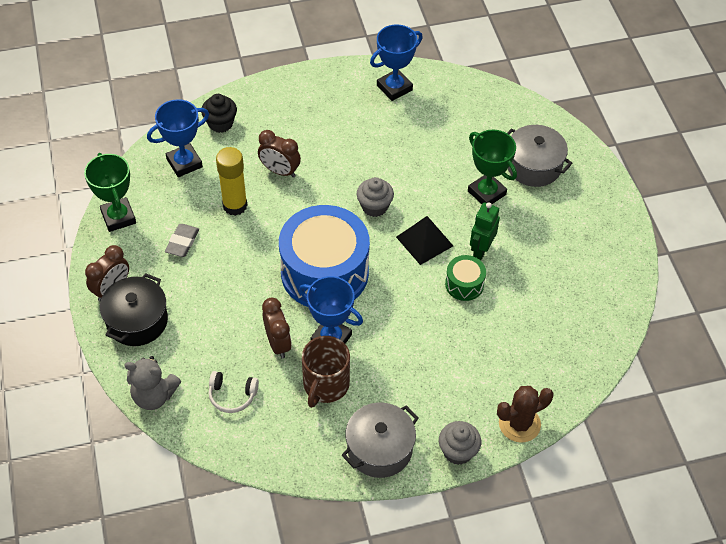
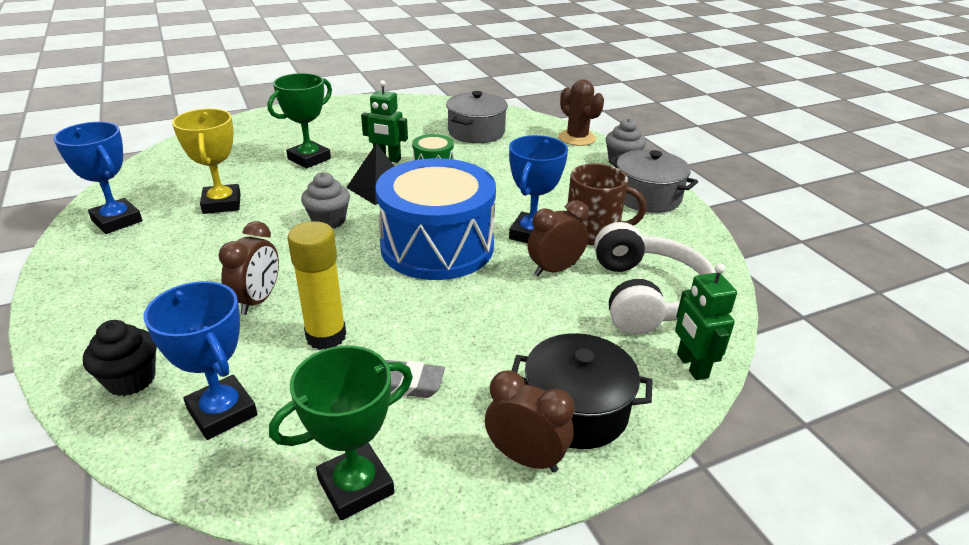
camera: 100 degrees left, 20 degrees down
(154, 396) = (691, 366): grey teddy bear -> green robot
(232, 395) = (647, 295): white headphones -> white headphones, size x2.03
(411, 141) = (222, 204): none -> yellow trophy
(533, 166) = (273, 138): grey pot -> grey pot (476, 132)

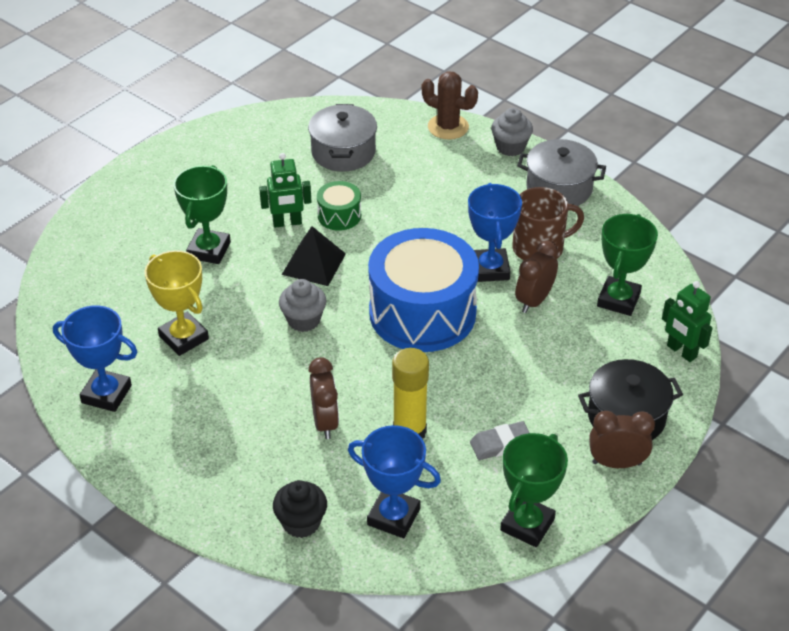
camera: 25 degrees left, 10 degrees up
(647, 295) = (618, 300): white headphones -> green trophy

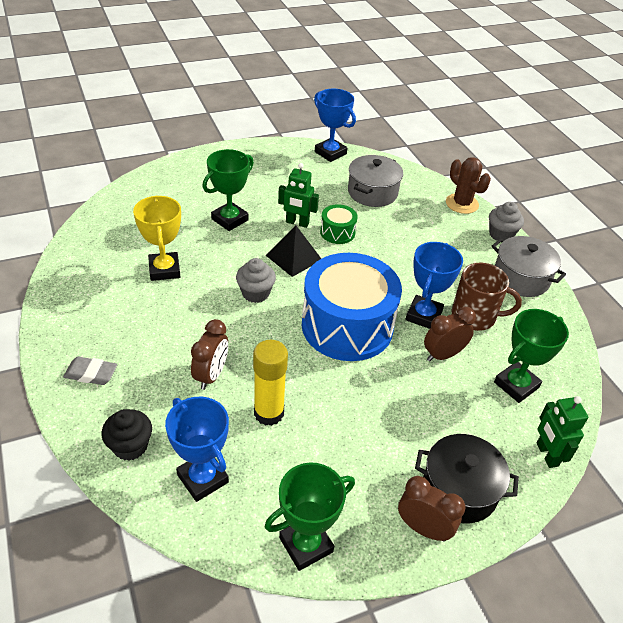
camera: 25 degrees right, 0 degrees up
(106, 394) = (82, 285): blue trophy -> blue trophy (330, 153)
(500, 444) = (334, 460): grey eraser -> grey eraser (91, 374)

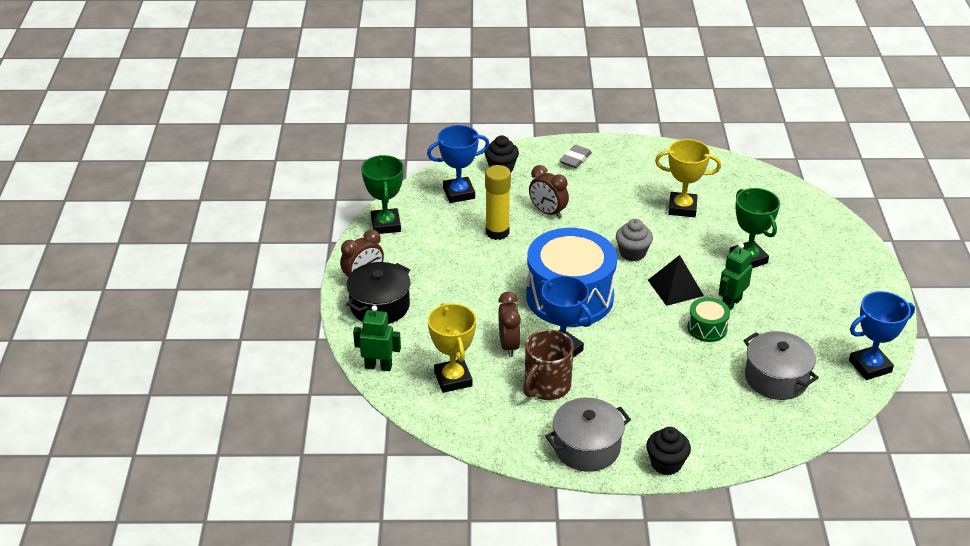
camera: 115 degrees right, 5 degrees down
(462, 204) = (736, 452): brown cactus -> none
(501, 234) = (666, 463): grey cupcake -> black cupcake
(516, 385) = (453, 379): green trophy -> yellow trophy

